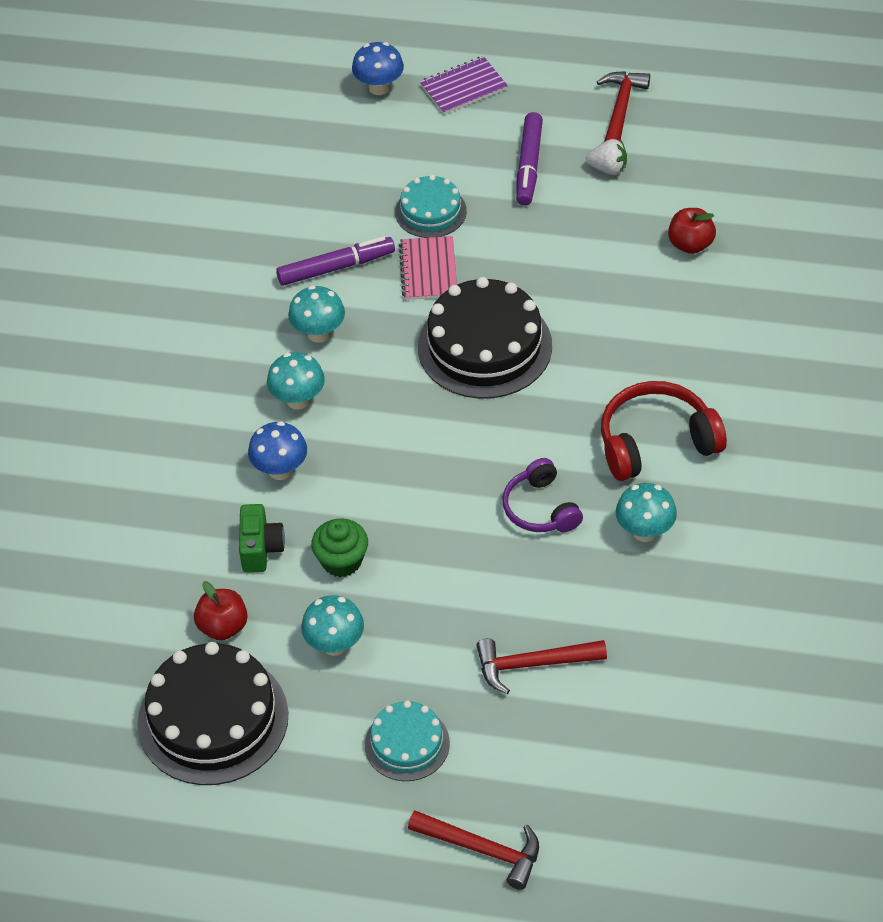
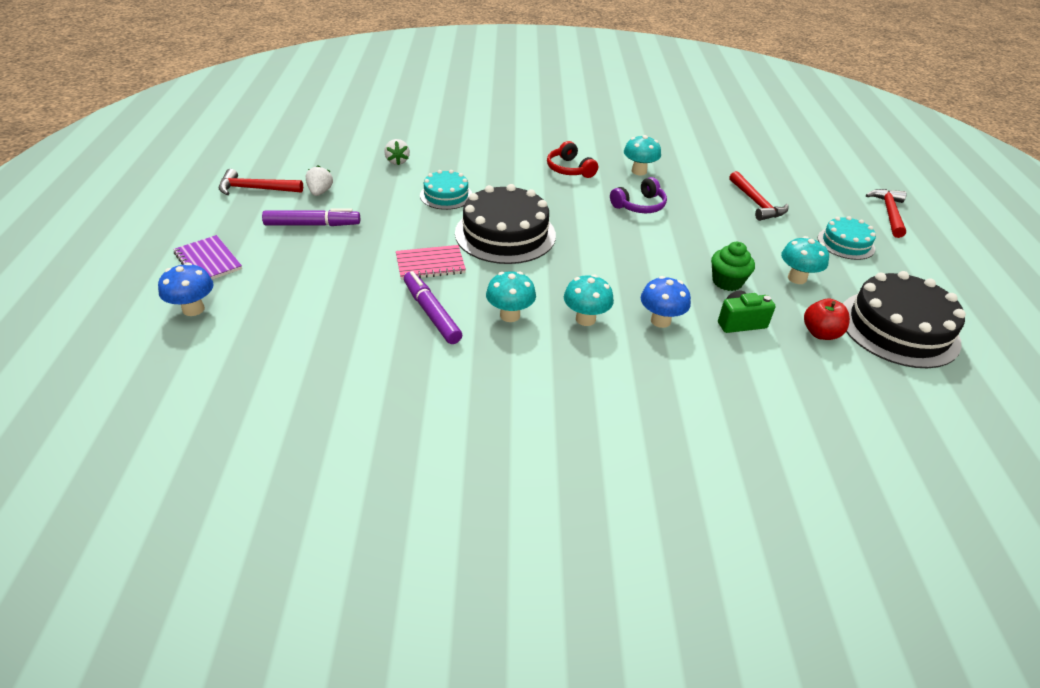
camera: 105 degrees left, 10 degrees down
(431, 211) = (363, 268): turquoise cake -> turquoise cake (446, 195)
(656, 442) = (569, 169): red headphones -> red headphones, size x0.66
(690, 244) = (397, 161): red apple -> white strawberry

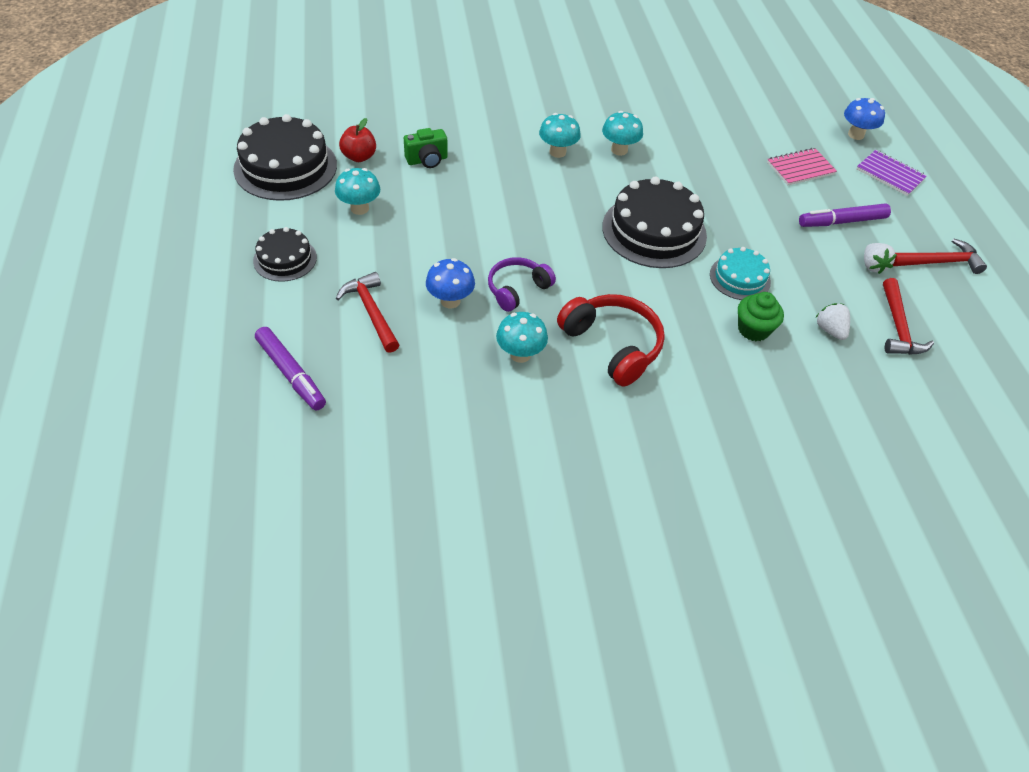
camera: 170 degrees right, 10 degrees up
(430, 264) = (706, 189): pink notebook -> pink notebook (800, 168)
(431, 313) = (681, 146): purple marker -> purple marker (291, 373)
(569, 169) = (613, 345): red headphones -> red headphones, size x1.52
(660, 321) = (495, 156): blue mushroom -> blue mushroom (450, 301)
(727, 282) = (430, 198): green cupcake -> green cupcake (753, 329)
(846, 243) = (285, 259): turquoise cake -> black cake
(889, 213) = (200, 315): red hammer -> red hammer (898, 327)

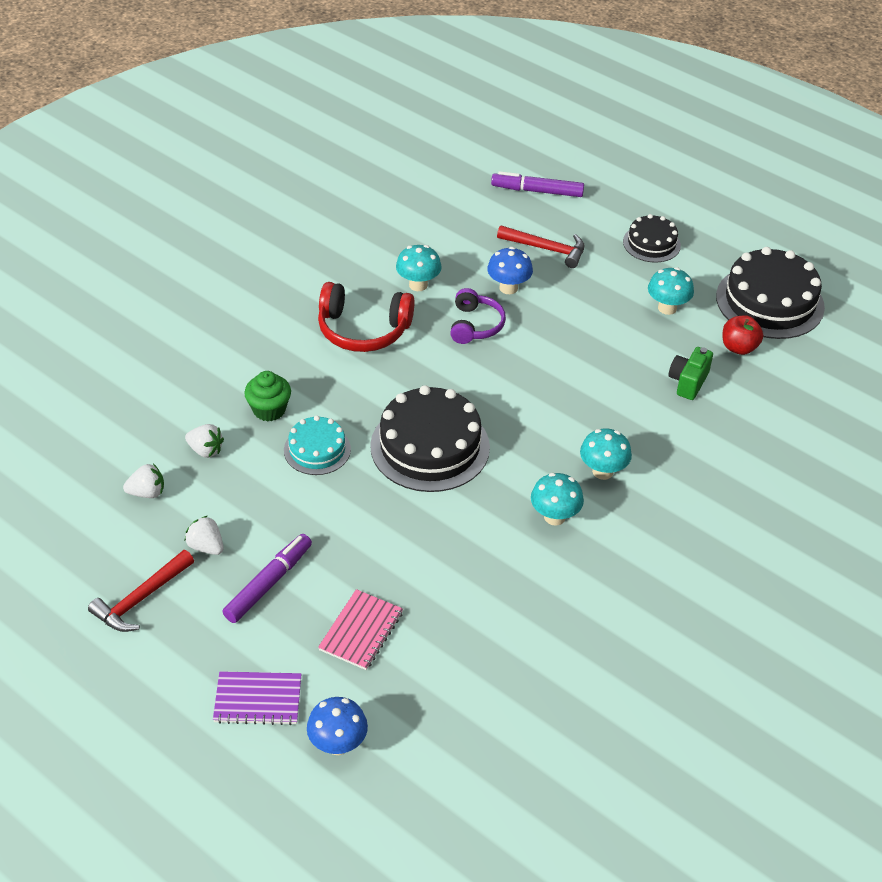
camera: 140 degrees right, 5 degrees down
(898, 327) = (147, 492): red hammer -> white strawberry

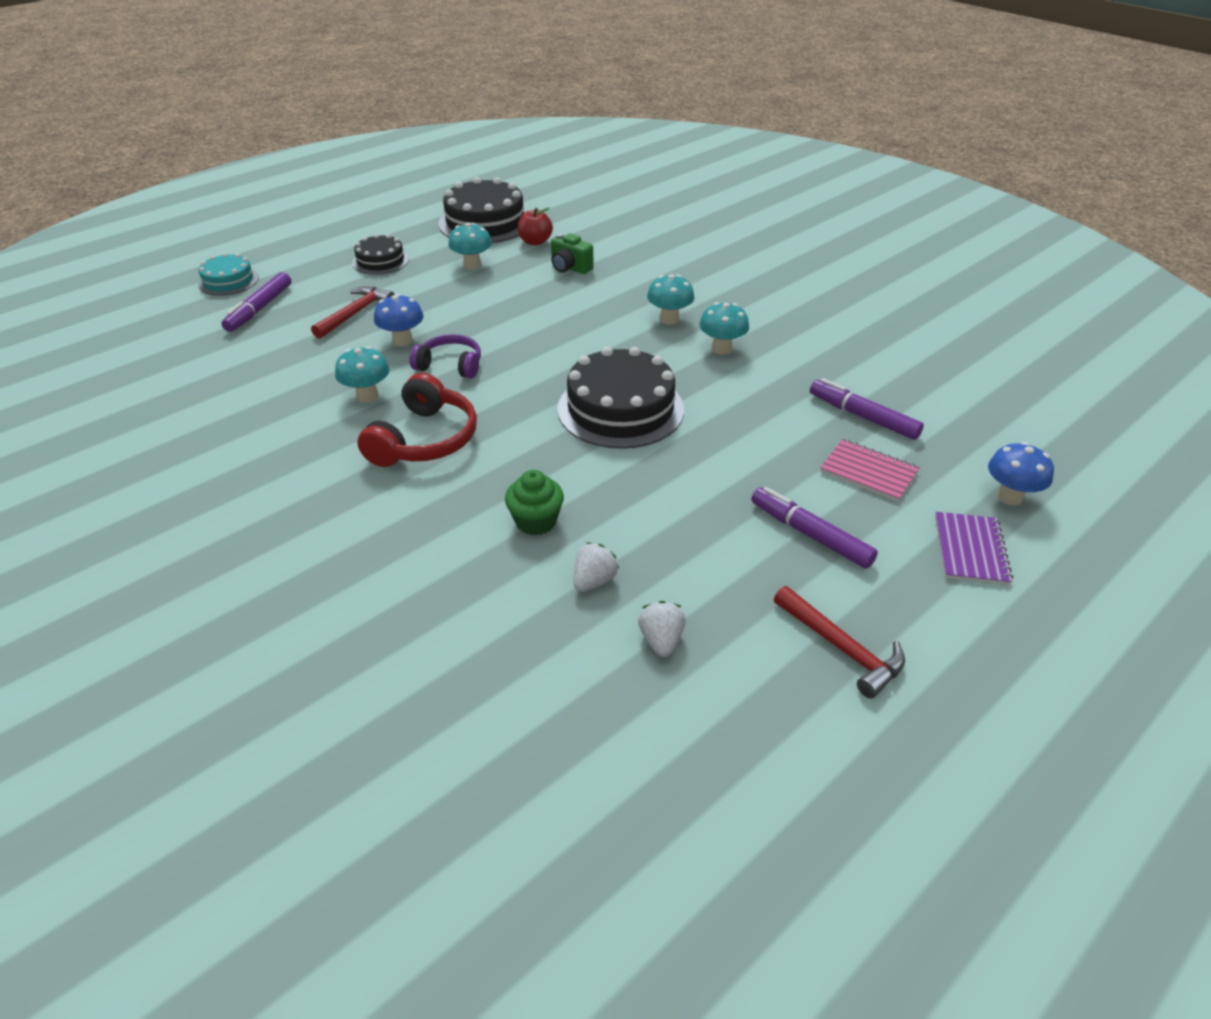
camera: 80 degrees left, 5 degrees down
(206, 546) = (755, 585): white strawberry -> none
(317, 450) = (610, 486): turquoise cake -> turquoise cake (228, 281)
(452, 633) = (863, 417): none -> purple marker

